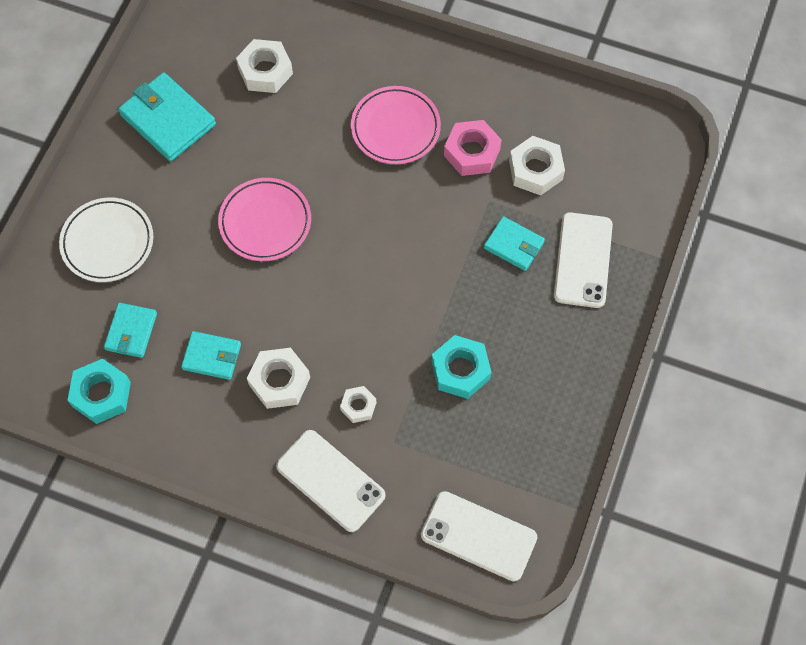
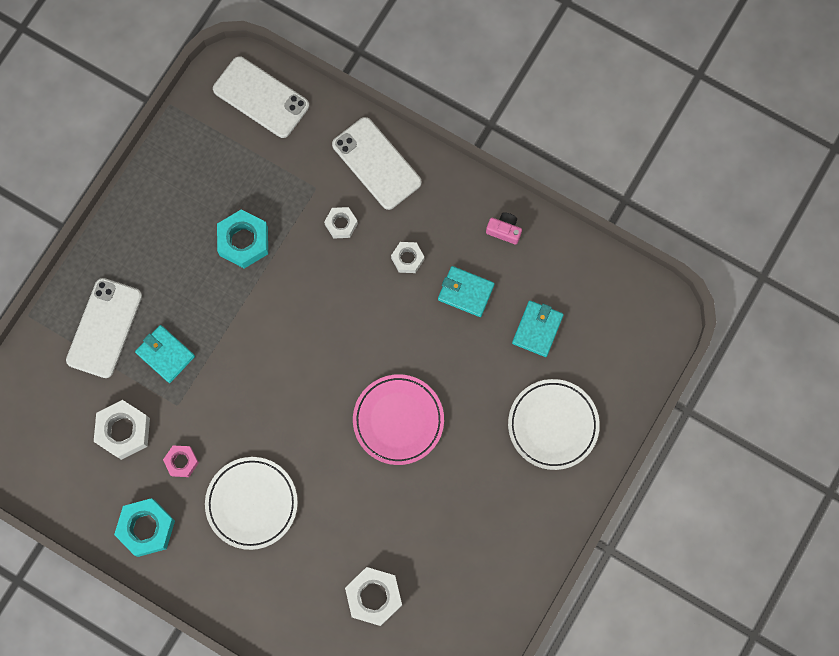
camera: 170 degrees left, 10 degrees up
(101, 394) = (568, 274): turquoise nut -> turquoise nut (146, 528)
(168, 120) = (481, 554): turquoise wallet -> none
(176, 429) = (504, 230): none -> pink camera
(279, 381) = (407, 258): white nut -> white nut, size x0.59
(395, 128) = (252, 503): pink plate -> white plate
(472, 152) = (181, 462): pink nut -> pink nut, size x0.59

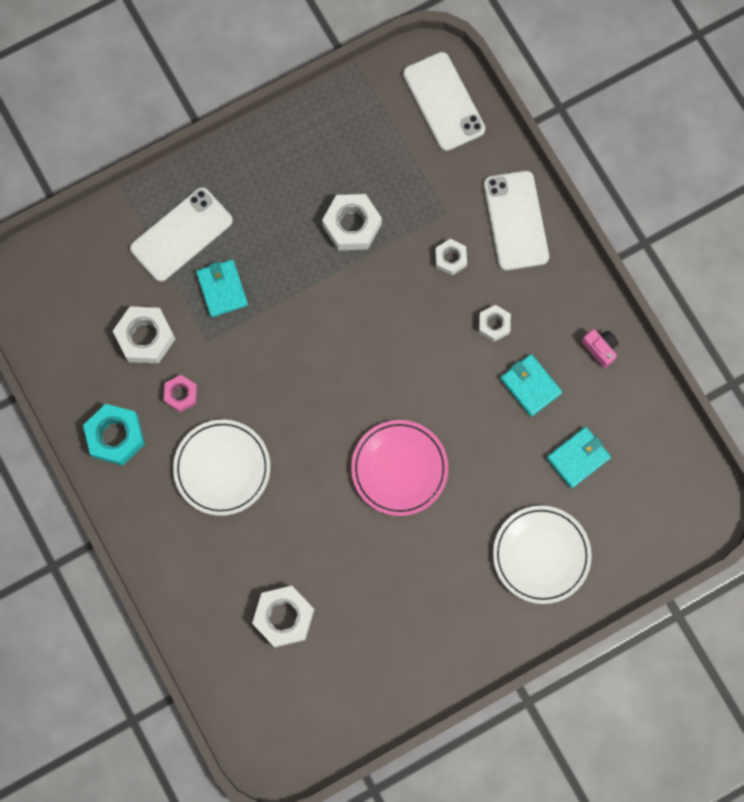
camera: 30 degrees right, 0 degrees up
(243, 241) = (352, 225): turquoise nut -> white nut

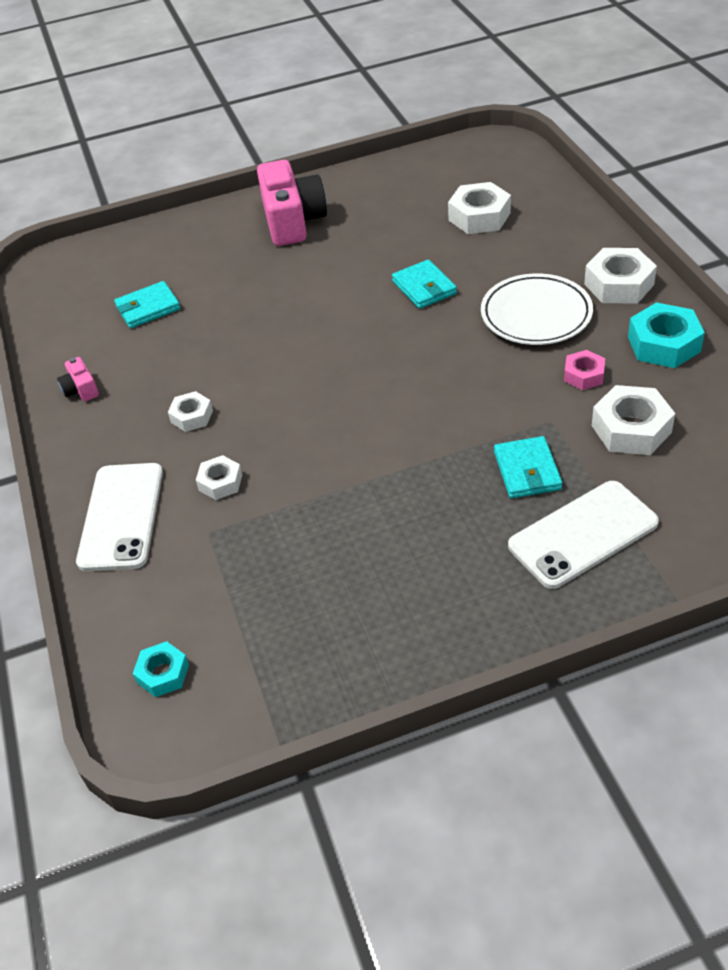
camera: 165 degrees left, 30 degrees down
(352, 225) = (340, 527): white nut -> white nut (619, 284)
(399, 469) = (338, 307): pink plate -> none
(443, 102) = (163, 673): white phone -> turquoise nut
(472, 602) = (293, 221): none -> pink camera
(530, 386) = (172, 363): turquoise wallet -> turquoise wallet (424, 287)
(541, 555) = (215, 247): white plate -> none

